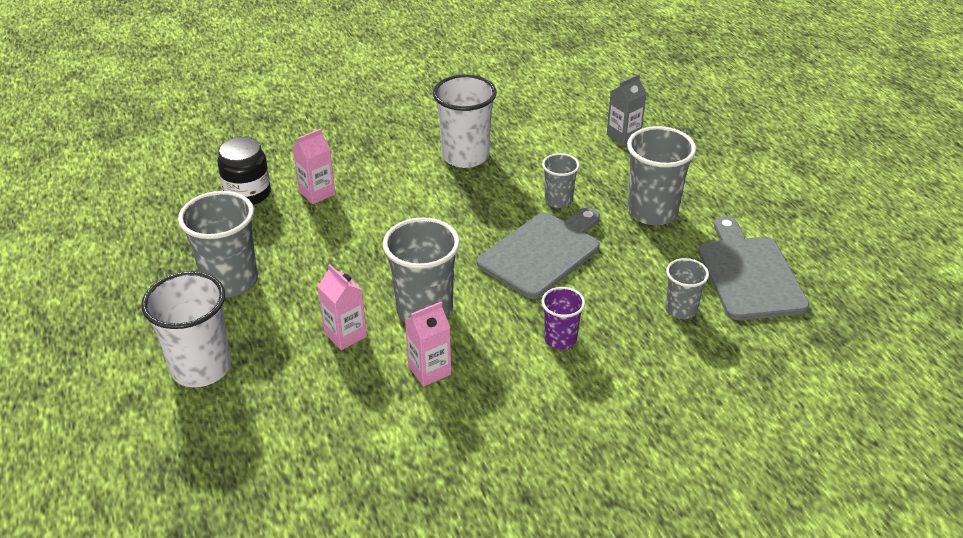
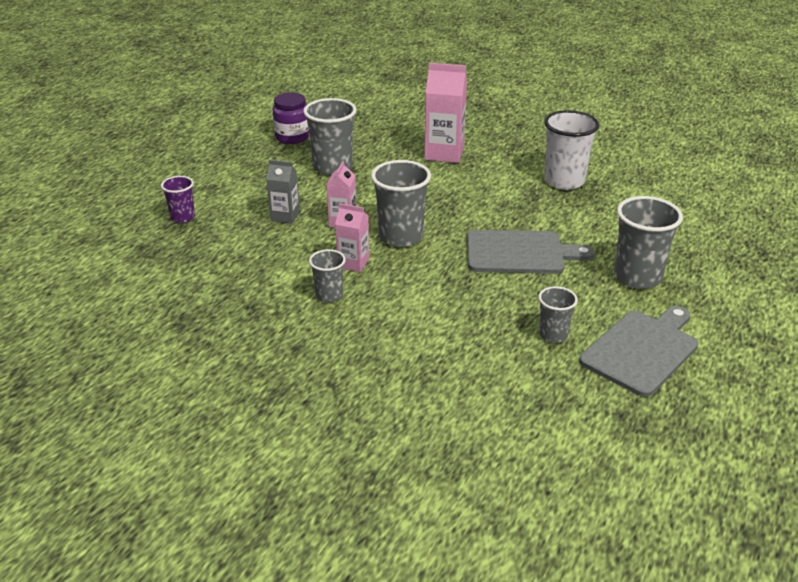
camera: 50 degrees right, 5 degrees down
(121, 275) = (292, 137): none -> purple jar
(201, 368) = (258, 193): white cup -> none
(248, 193) = (408, 135): black jar -> none
(317, 193) = (444, 153): pink carton -> pink carton, size x1.69
(558, 200) = (582, 234): grey cup -> grey cup (329, 295)
(560, 339) = (448, 297): purple cup -> purple cup (182, 217)
(623, 136) = (700, 227): grey carton -> grey carton (285, 216)

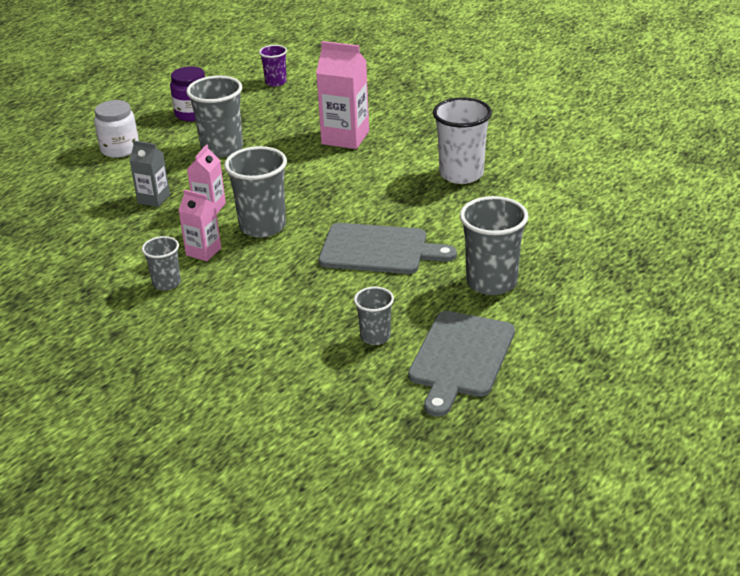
camera: 10 degrees right, 0 degrees up
(182, 217) = (52, 195): purple cup -> purple cup (276, 82)
(234, 171) = (120, 149): none -> white jar
(642, 350) = (460, 358): grey cutting board -> grey cutting board turned 150 degrees clockwise

